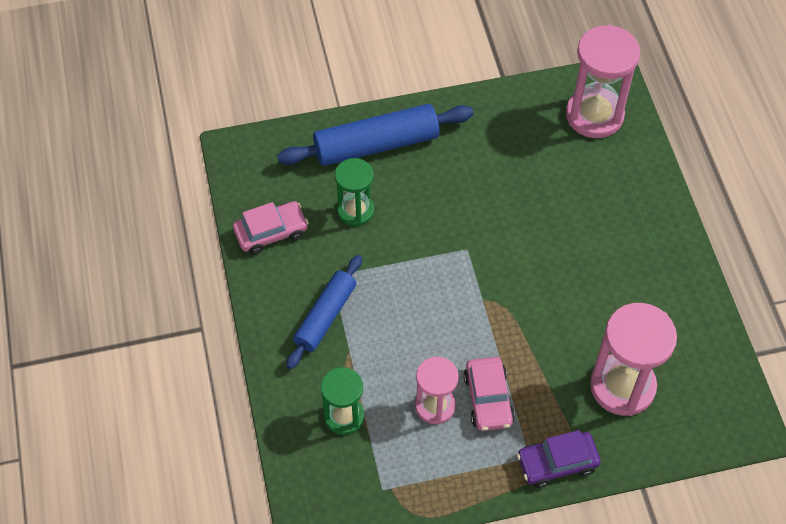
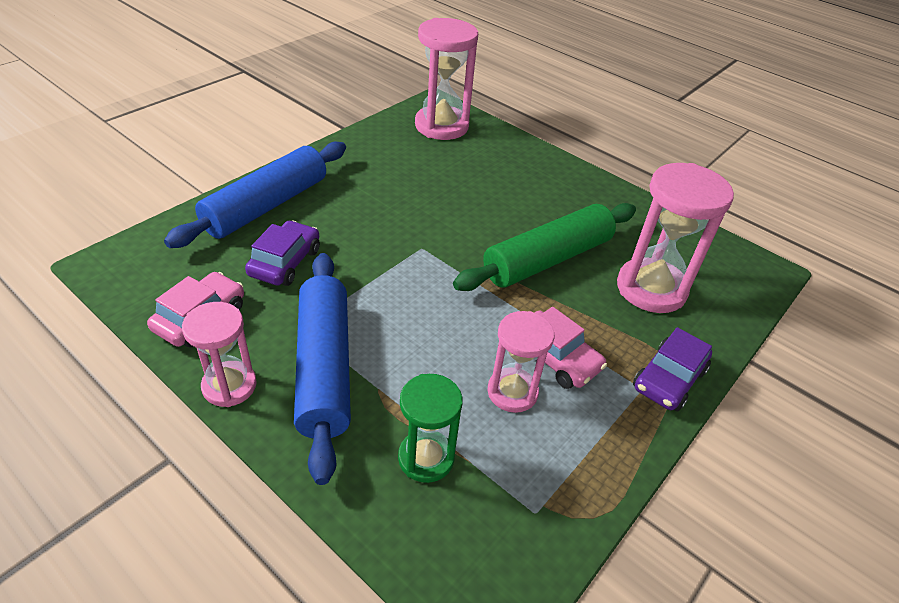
camera: 40 degrees left, 15 degrees down
(260, 297) = (229, 386): none -> pink hourglass
(325, 316) = (324, 367): blue rolling pin -> blue rolling pin, size x1.53
(355, 210) = (285, 262): green hourglass -> purple car
(560, 313) = (547, 259): none -> green rolling pin

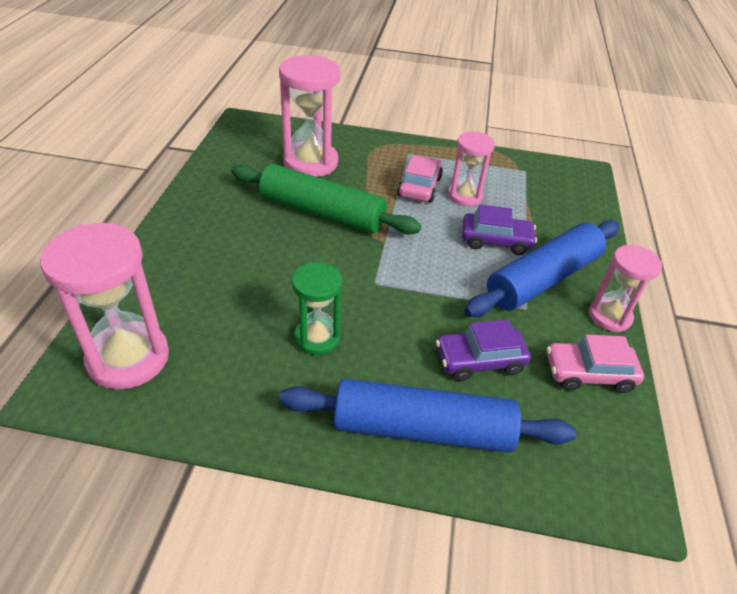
camera: 120 degrees left, 0 degrees up
(426, 458) = (544, 213): green hourglass -> green hourglass (317, 338)
(669, 379) = (390, 146): purple car -> purple car (496, 240)

